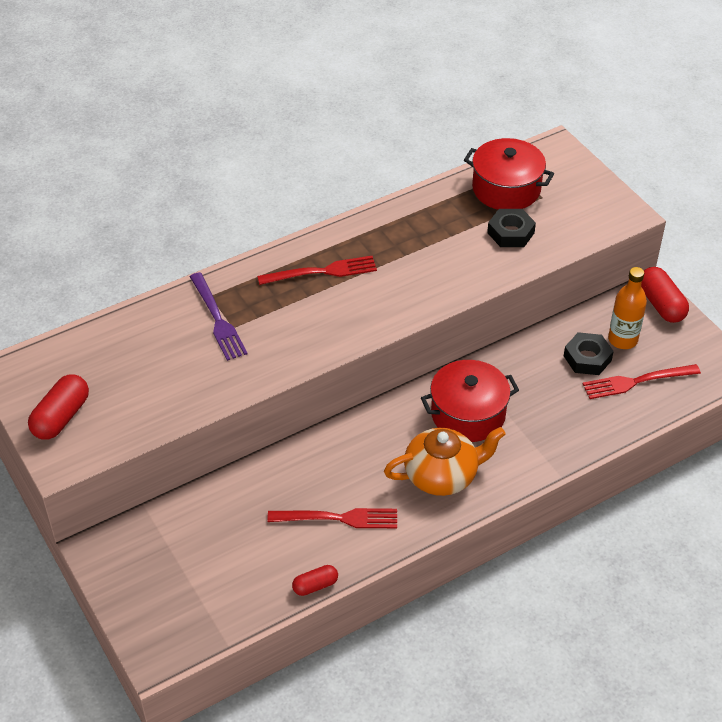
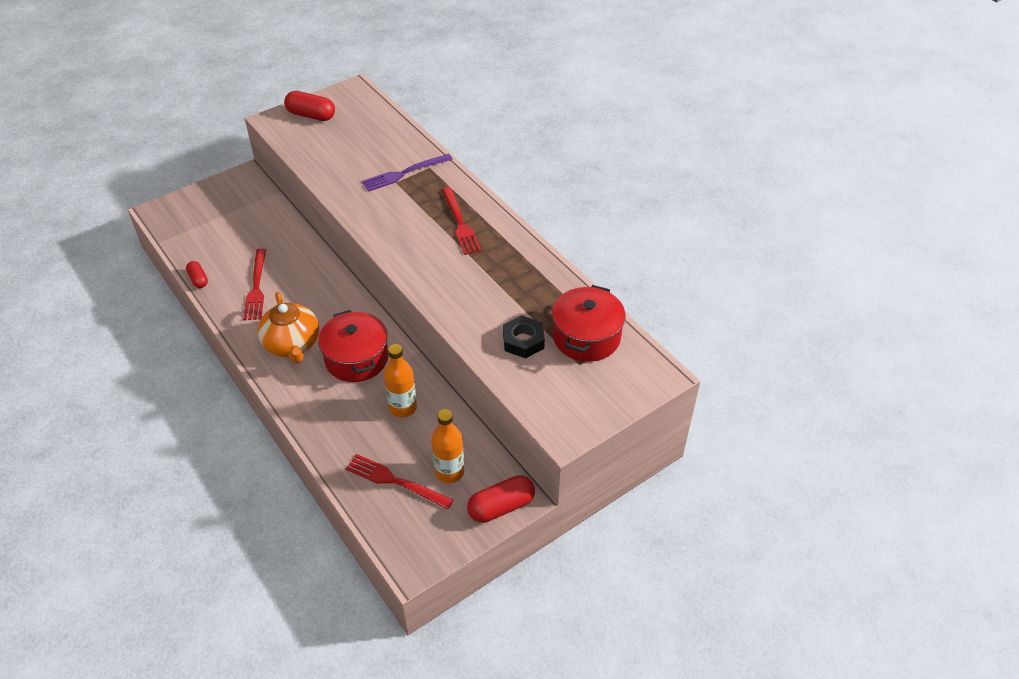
camera: 85 degrees right, 0 degrees up
(540, 374) = (403, 407): none -> orange bottle
(587, 358) = (424, 443): black nut -> none
(636, 382) = (394, 481): red fork -> red fork turned 45 degrees counterclockwise

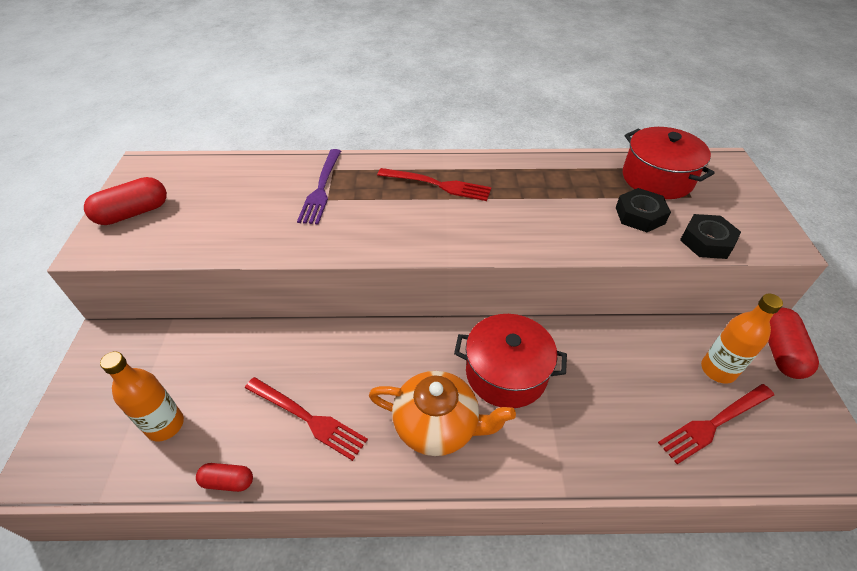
camera: 55 degrees left, 0 degrees up
(403, 407) = (606, 366): orange bottle -> orange bottle (165, 425)
(523, 387) = (706, 241): none -> black nut

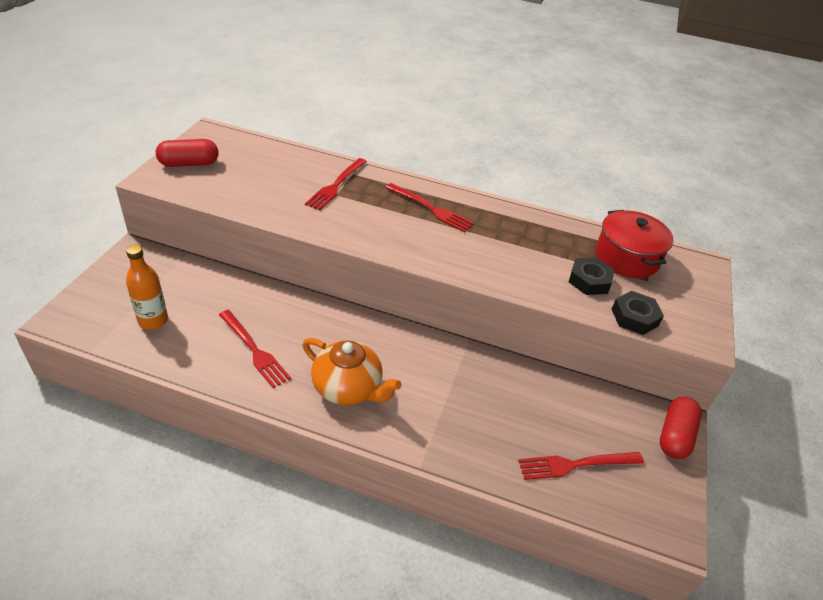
camera: 15 degrees right, 5 degrees down
(228, 481) = (179, 370): red capsule -> none
(321, 189) = (336, 186): purple fork -> red fork
(506, 373) = (423, 371): red pot -> none
(718, 370) = (606, 430): orange bottle -> none

